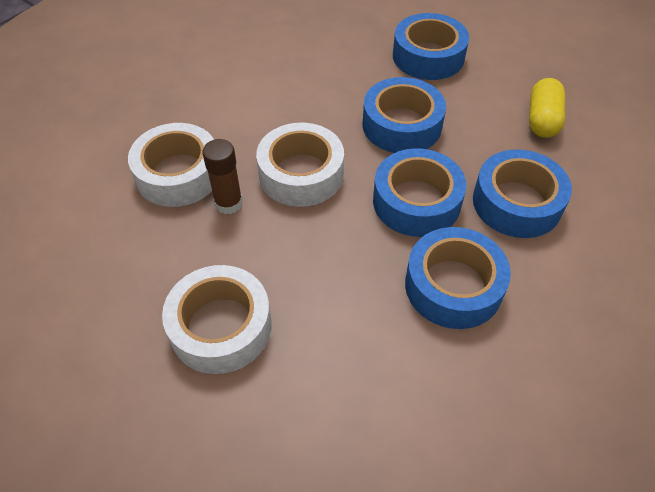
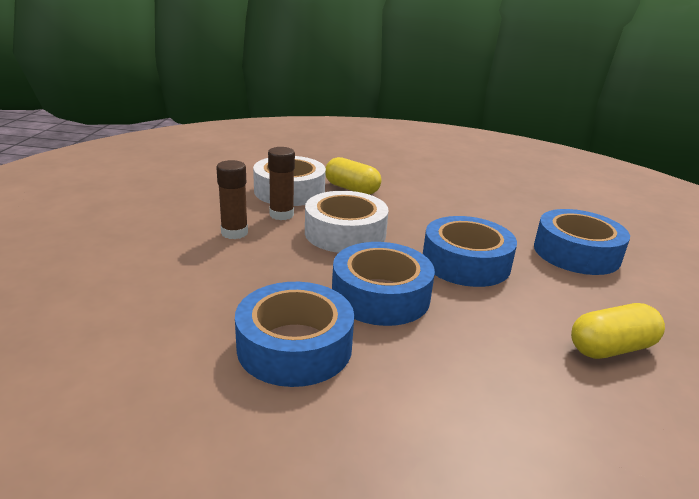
camera: 55 degrees right, 25 degrees down
(213, 124) = (351, 189): none -> yellow capsule
(221, 327) = (159, 244): white tape -> none
(241, 256) = (234, 233): none -> brown glue stick
(516, 203) = (457, 361): blue tape -> none

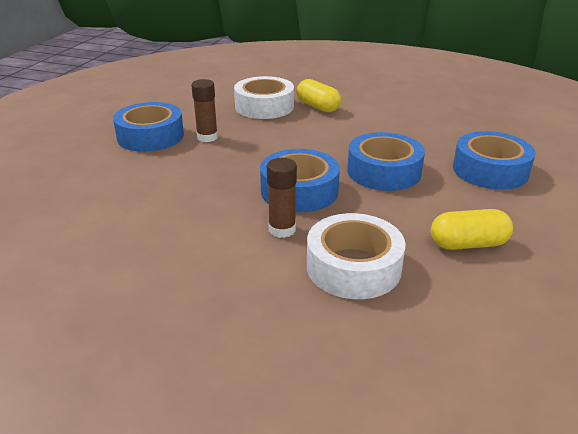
camera: 15 degrees right, 5 degrees up
(281, 215) = (249, 125): brown glue stick -> brown glue stick (282, 230)
(294, 346) = (218, 219): blue tape -> blue tape (150, 136)
(345, 233) = (294, 142): white tape -> white tape (353, 267)

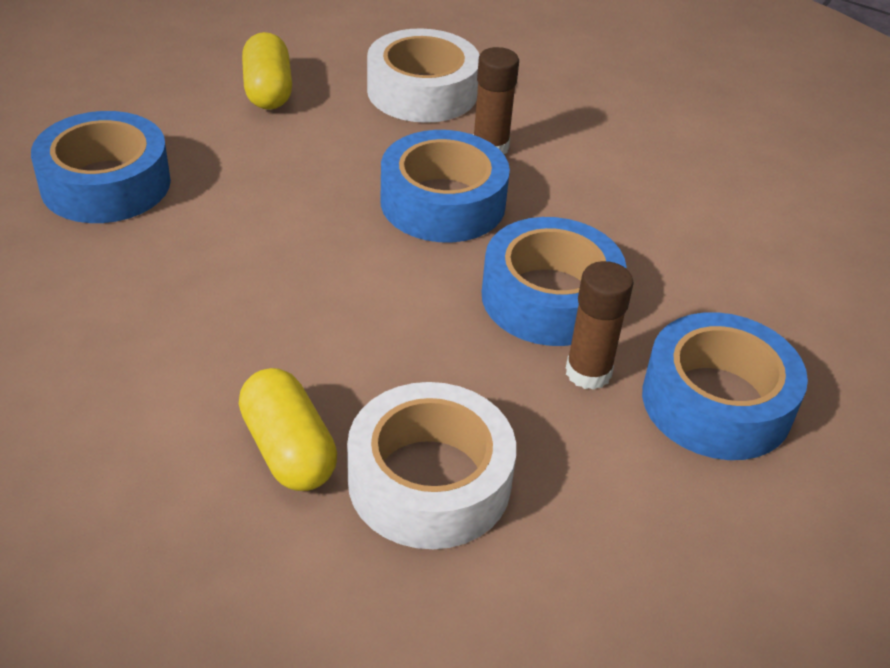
camera: 170 degrees left, 10 degrees up
(383, 171) = (283, 214): blue tape -> blue tape (549, 298)
(468, 244) = (268, 90): yellow capsule -> yellow capsule turned 75 degrees clockwise

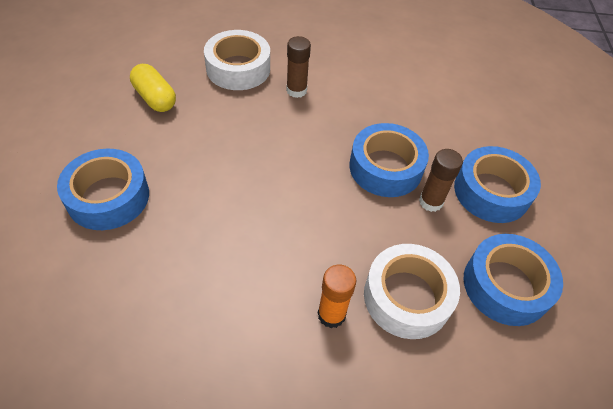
camera: 30 degrees left, 10 degrees up
(288, 449) = (331, 314): yellow capsule -> orange glue stick
(443, 202) = (297, 133): blue tape -> blue tape (506, 285)

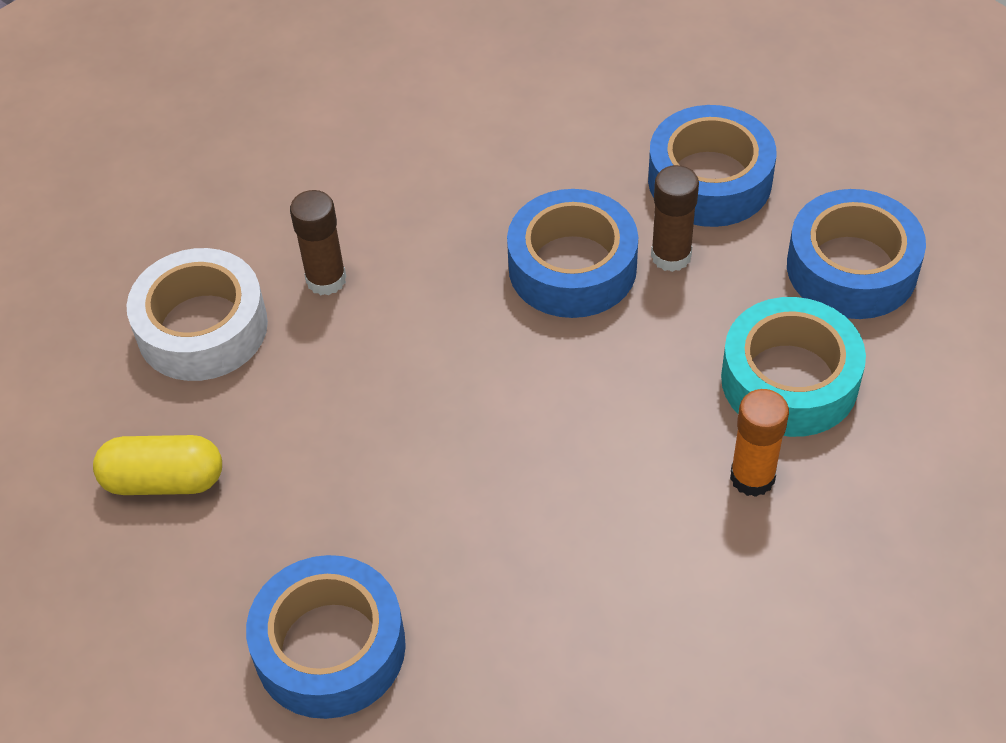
camera: 45 degrees left, 0 degrees up
(407, 297) = (789, 380): white tape -> turquoise tape

